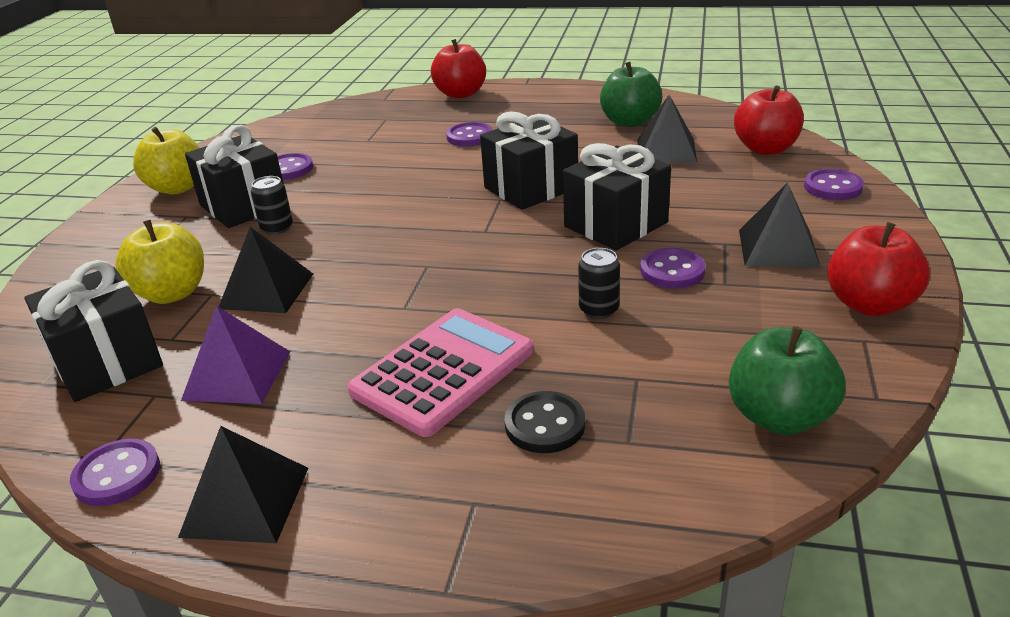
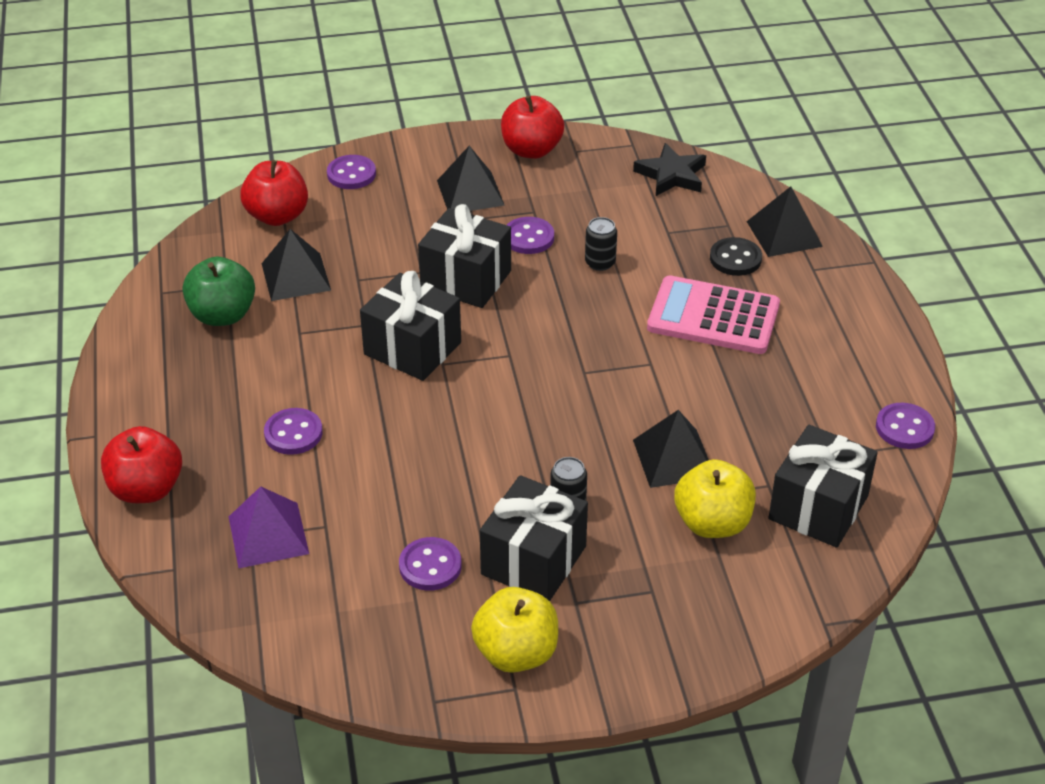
camera: 115 degrees left, 10 degrees up
(237, 375) = (782, 420): purple pyramid -> purple pyramid (268, 535)
(246, 501) = (878, 358): black pyramid -> black pyramid (784, 233)
(779, 417) = (671, 175): green apple -> black star

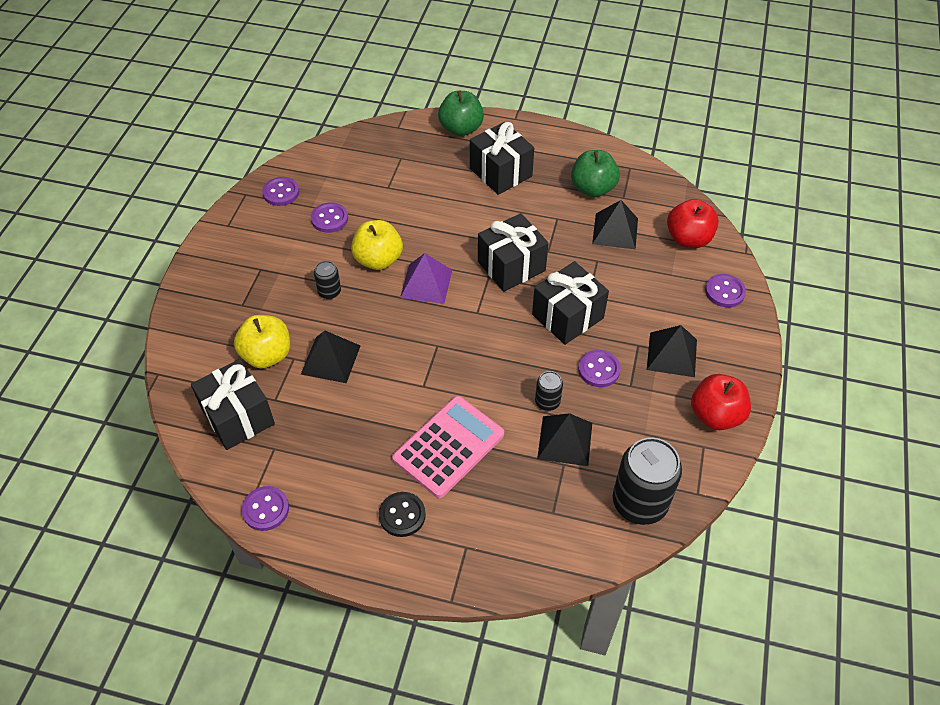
camera: 115 degrees right, 10 degrees up
(146, 489) = (461, 129): red apple -> green apple
(268, 535) = (396, 164): purple pyramid -> purple pyramid (426, 283)
(293, 433) = (467, 193): purple button -> purple button (281, 193)
(516, 653) = (248, 233): yellow apple -> yellow apple (378, 260)
(533, 560) = (301, 262): black gift -> black gift (500, 172)
(671, 175) = (639, 502): black star -> black can
(735, 259) = (507, 495): black button -> black button (402, 515)
(784, 233) = (521, 549): black pyramid -> black pyramid (565, 440)

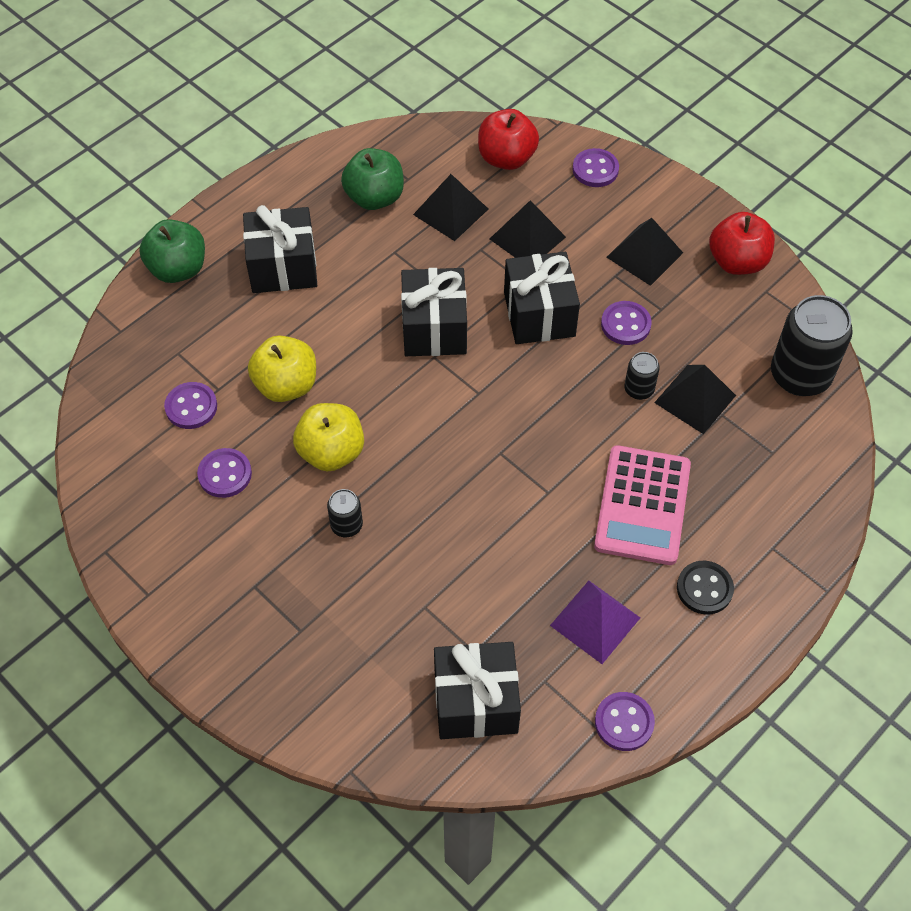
camera: 60 degrees left, 5 degrees up
(267, 355) = (401, 634): yellow apple -> yellow apple (286, 385)
(281, 193) = (136, 509): purple button -> purple button (191, 407)
(331, 359) = (452, 568): black pyramid -> black pyramid (527, 237)
(426, 283) = (402, 421): purple pyramid -> purple pyramid (595, 621)
(448, 446) = (642, 505): pink calculator -> pink calculator turned 150 degrees counterclockwise

